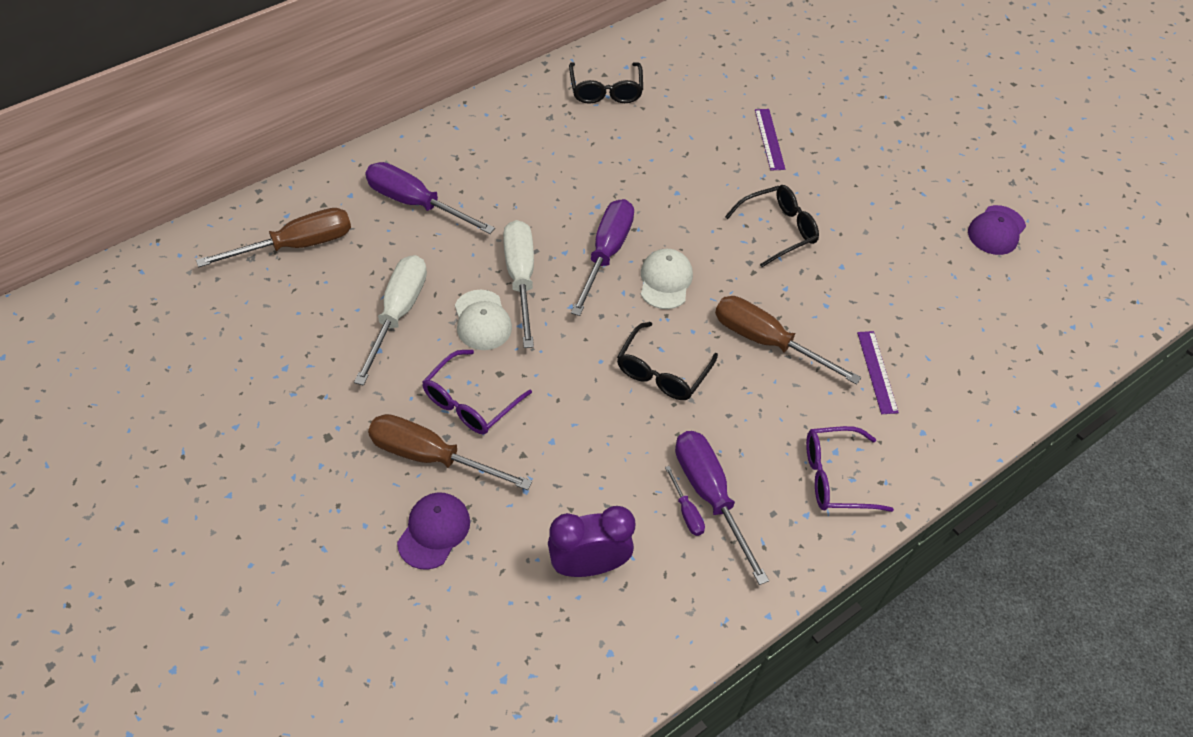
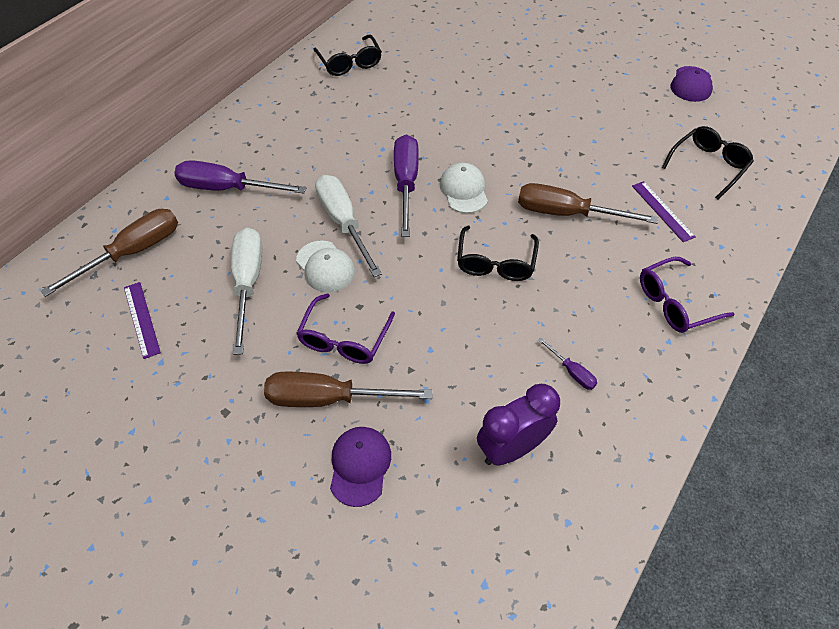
camera: 15 degrees left, 0 degrees up
(710, 496) = (584, 352): purple screwdriver -> none
(769, 139) = (493, 65): purple ruler -> purple ruler (141, 319)
(778, 230) = (533, 127): black glasses -> black glasses (708, 165)

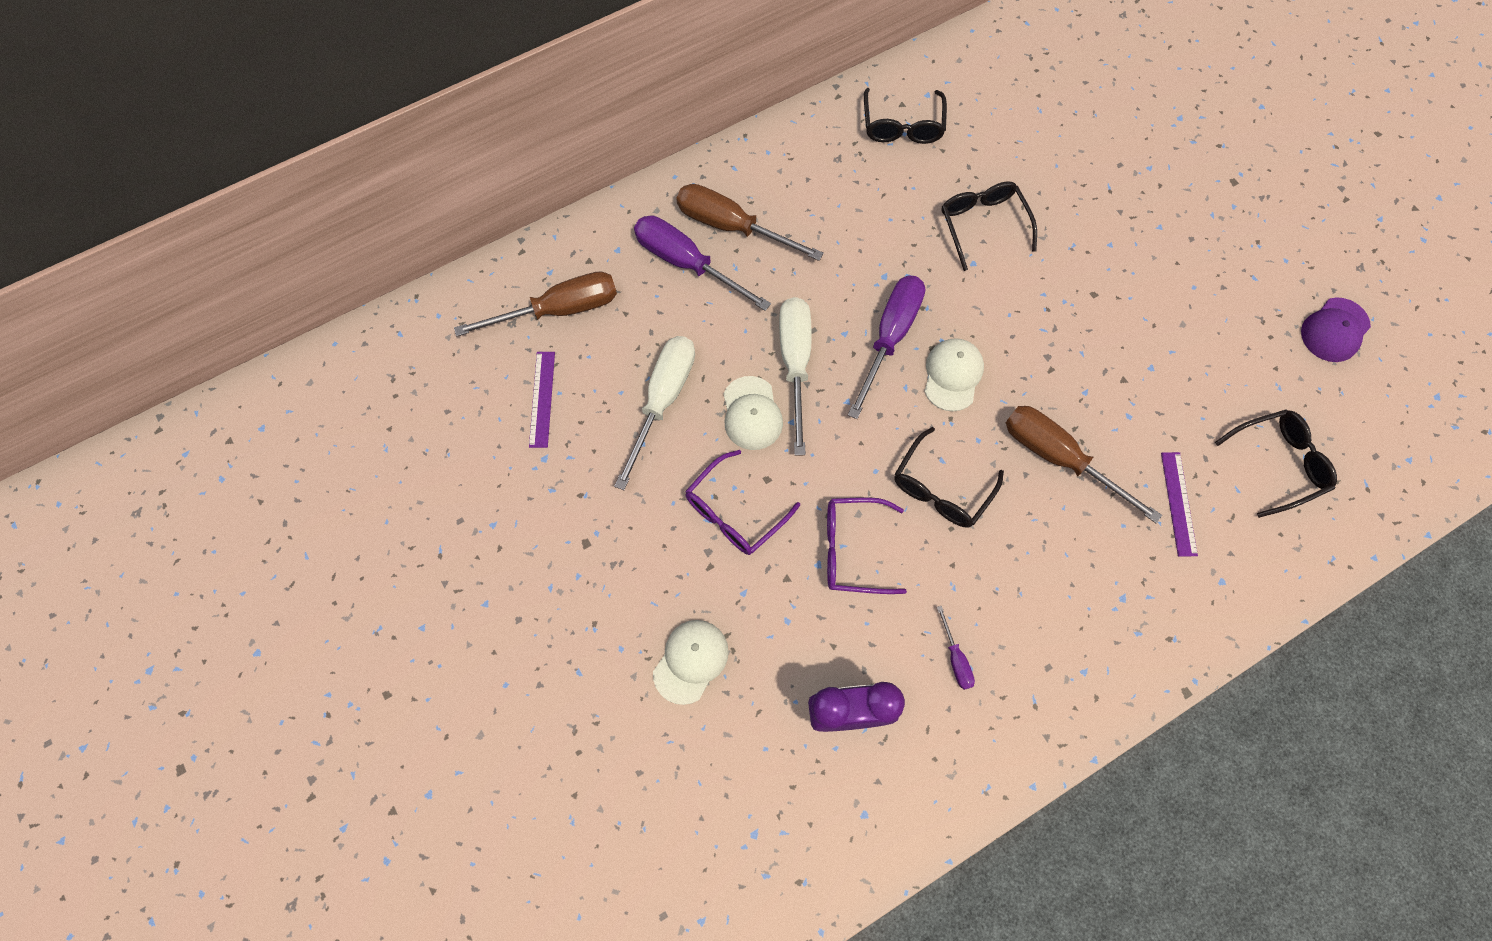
camera: 25 degrees right, 15 degrees up
(329, 398) = (691, 574): brown screwdriver -> brown screwdriver (731, 227)
(360, 466) = (691, 661): purple cap -> white cap
(435, 99) = (982, 225): none -> black glasses
(675, 303) = (1119, 629): purple glasses -> purple glasses (852, 549)

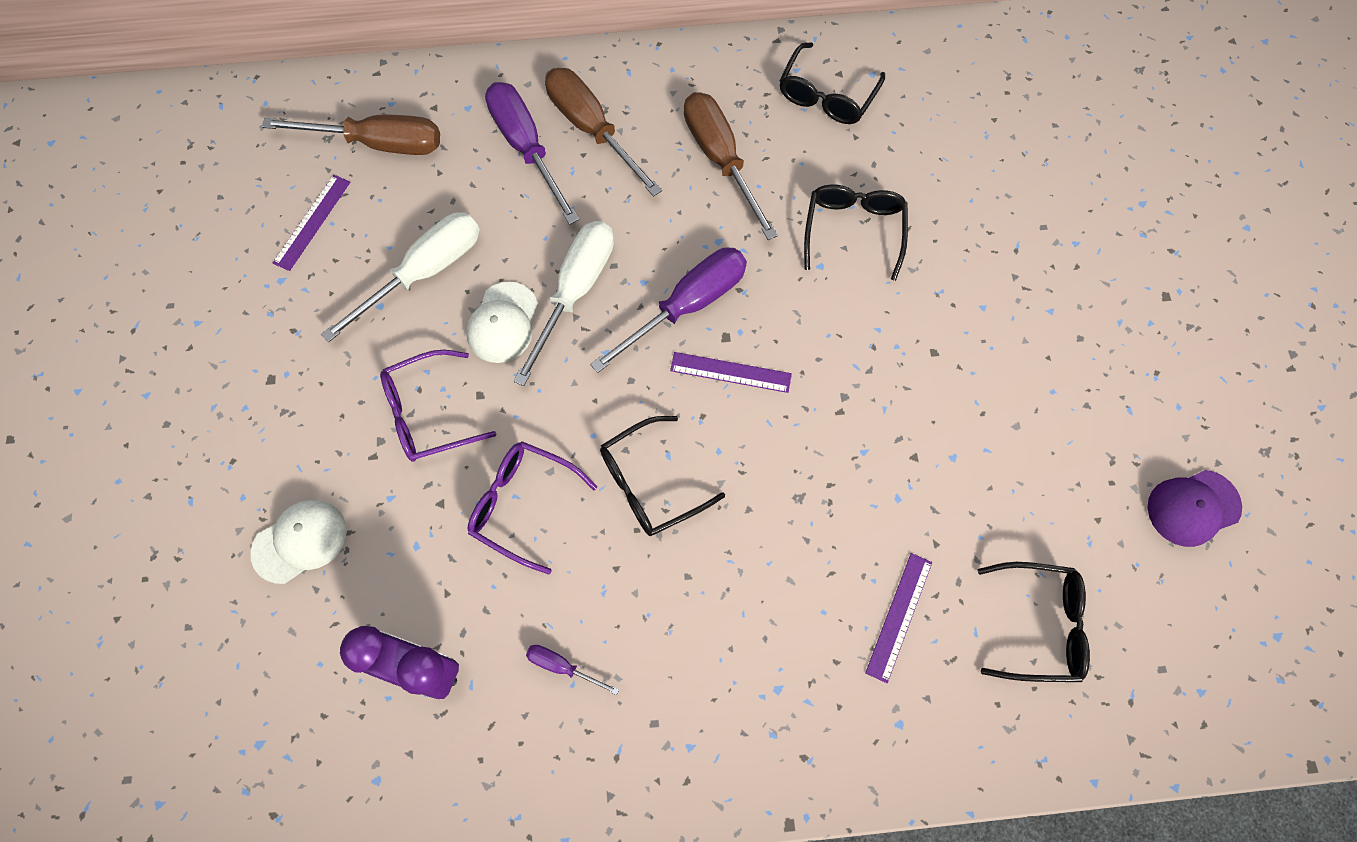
camera: 25 degrees right, 0 degrees up
(952, 375) = (730, 372): white cap -> purple ruler
(955, 658) = (562, 666): purple screwdriver -> purple screwdriver turned 105 degrees clockwise
(1059, 458) = (794, 508): brown screwdriver -> brown screwdriver (720, 159)

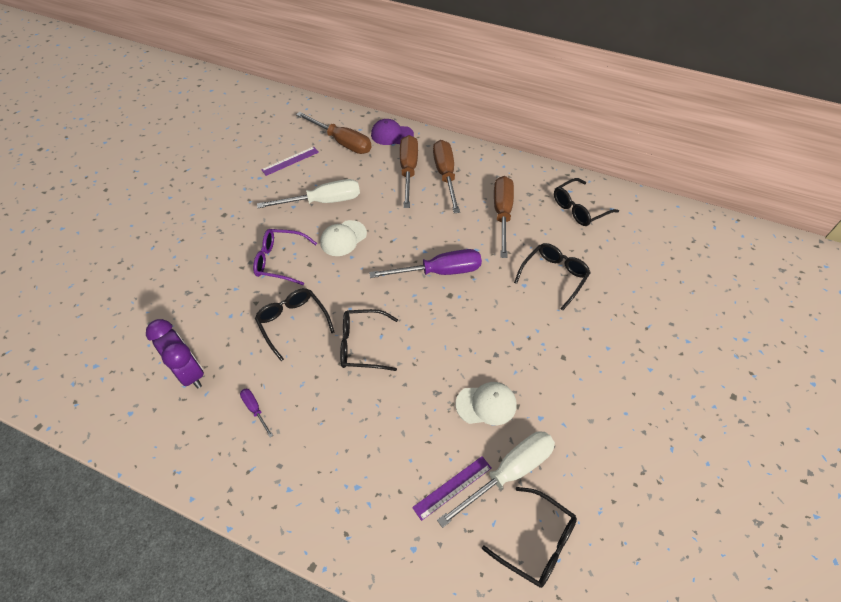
camera: 30 degrees right, 15 degrees down
(300, 541) = (182, 287): white cap -> white cap (486, 404)
(522, 505) = (293, 323): purple glasses -> black glasses
(526, 148) = (408, 170): purple screwdriver -> brown screwdriver
(575, 292) = (387, 240): white screwdriver -> white screwdriver (508, 473)
(730, 372) = (441, 313): purple ruler -> none
(1193, 507) = (684, 529): purple cap -> purple cap (392, 135)

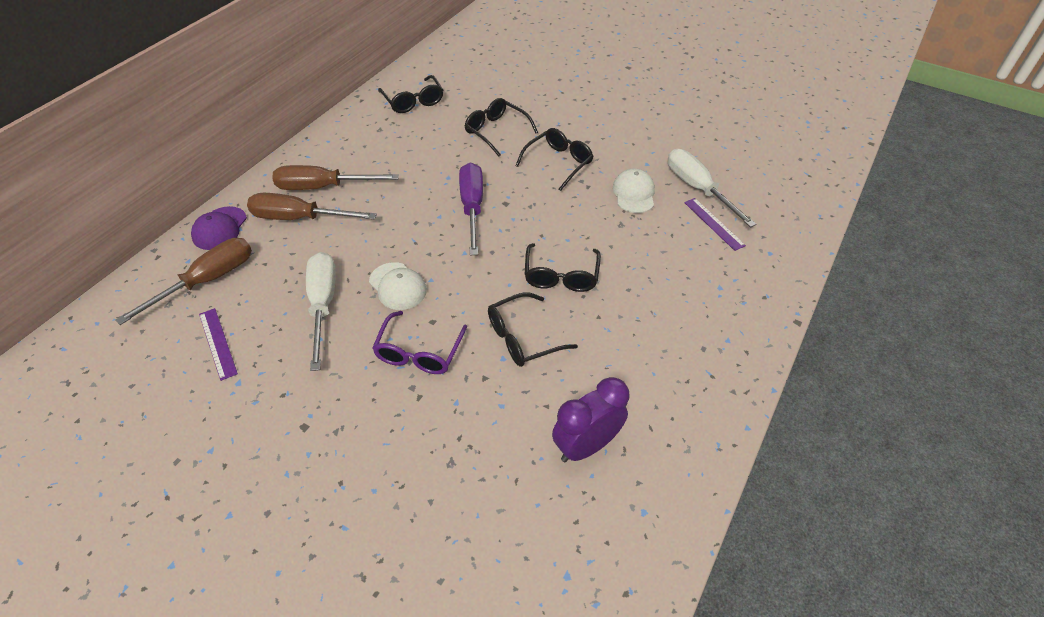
camera: 85 degrees left, 5 degrees down
(255, 409) = (639, 372): purple screwdriver -> none
(502, 214) = (403, 152): brown screwdriver -> none
(537, 542) = (753, 182): black glasses -> black glasses (558, 163)

